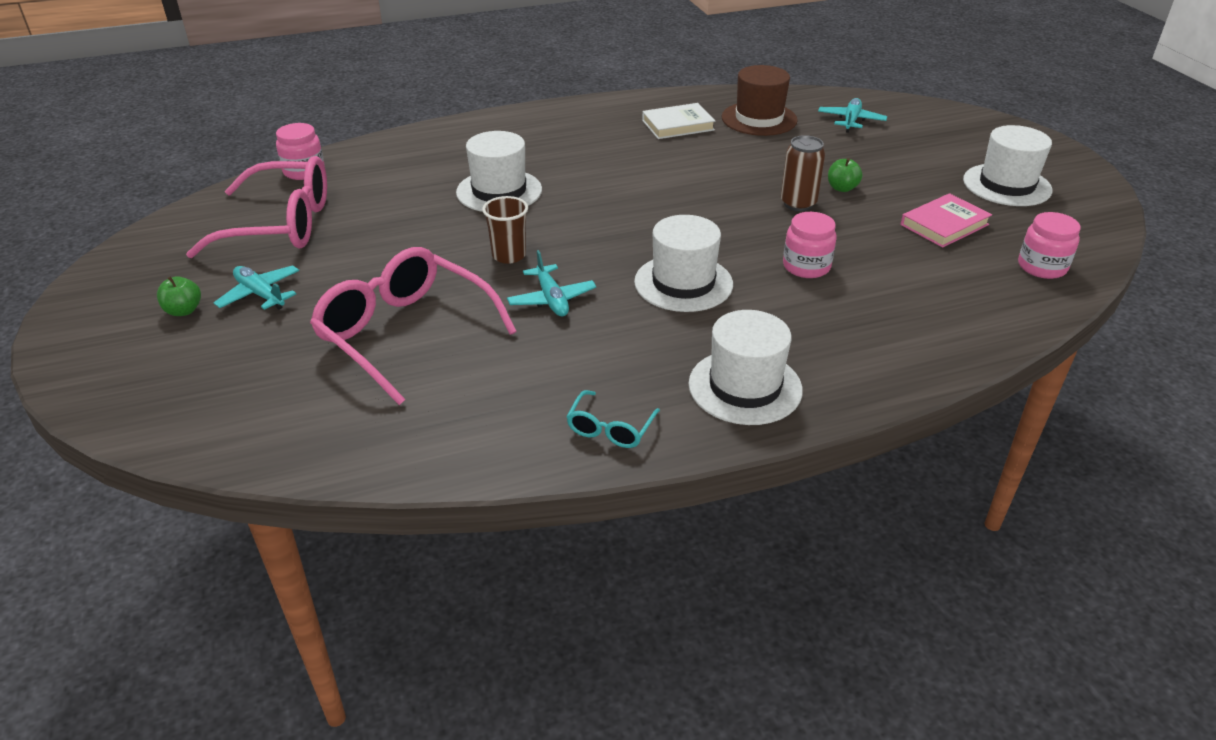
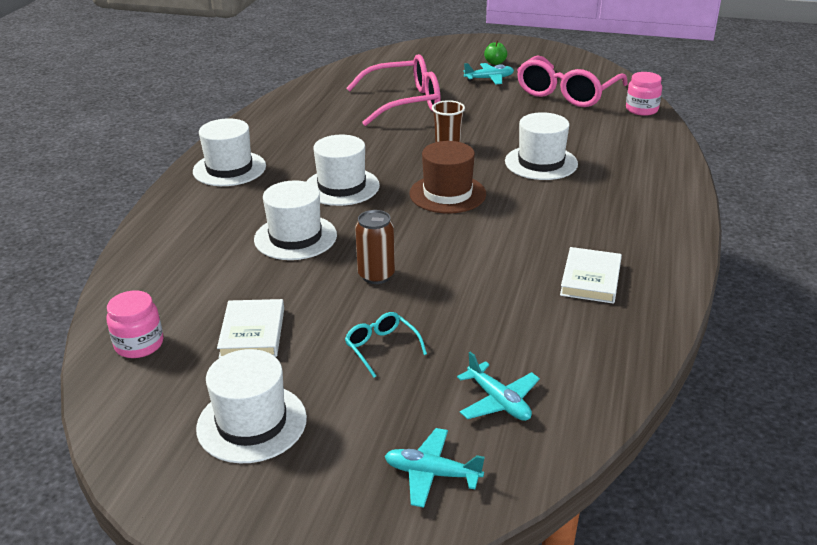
camera: 125 degrees right, 5 degrees down
(551, 299) = (383, 144): turquoise plane -> turquoise plane (432, 474)
(610, 428) = (259, 128): turquoise glasses -> turquoise glasses (381, 348)
(759, 119) = (562, 336): brown hat -> brown hat (447, 194)
(806, 266) = (295, 237): pink jar -> white hat
(842, 188) = (372, 312): green apple -> none
(944, 225) = (252, 333): pink book -> white book

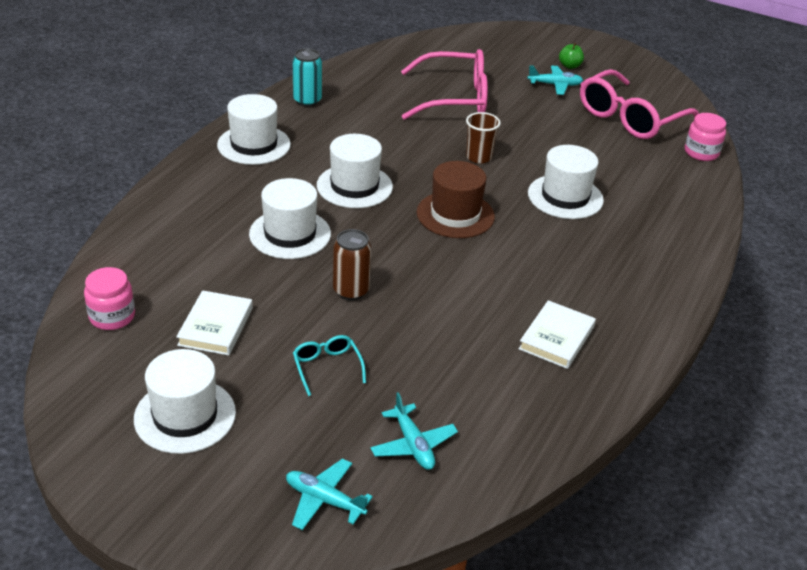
camera: 10 degrees right, 5 degrees up
(267, 125) = (307, 101): none -> turquoise can

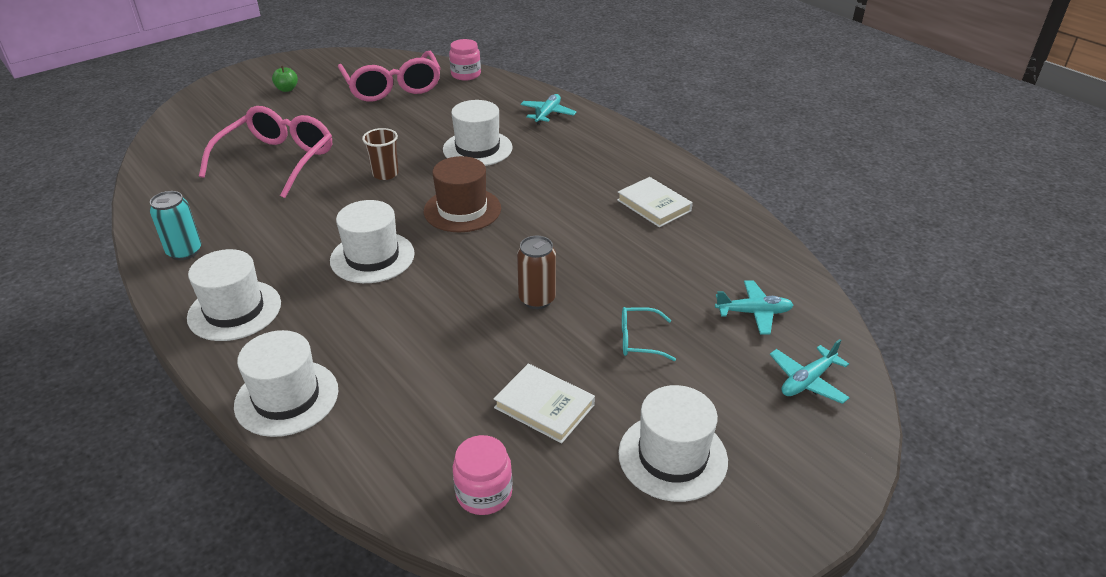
camera: 65 degrees left, 0 degrees up
(290, 234) = (422, 319): white hat -> white hat (287, 398)
(555, 85) = (309, 105): turquoise plane -> turquoise plane (547, 114)

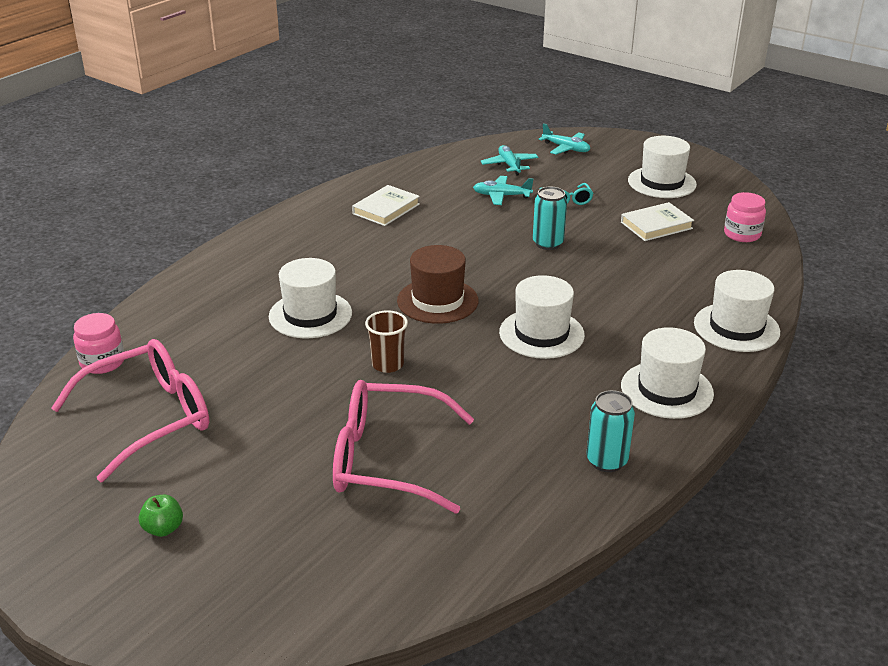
camera: 105 degrees left, 5 degrees down
(537, 299) = (548, 243): brown can -> turquoise can
(544, 406) = (656, 225): white book -> white book turned 45 degrees clockwise
(547, 114) = (215, 283): turquoise plane -> turquoise plane (501, 196)

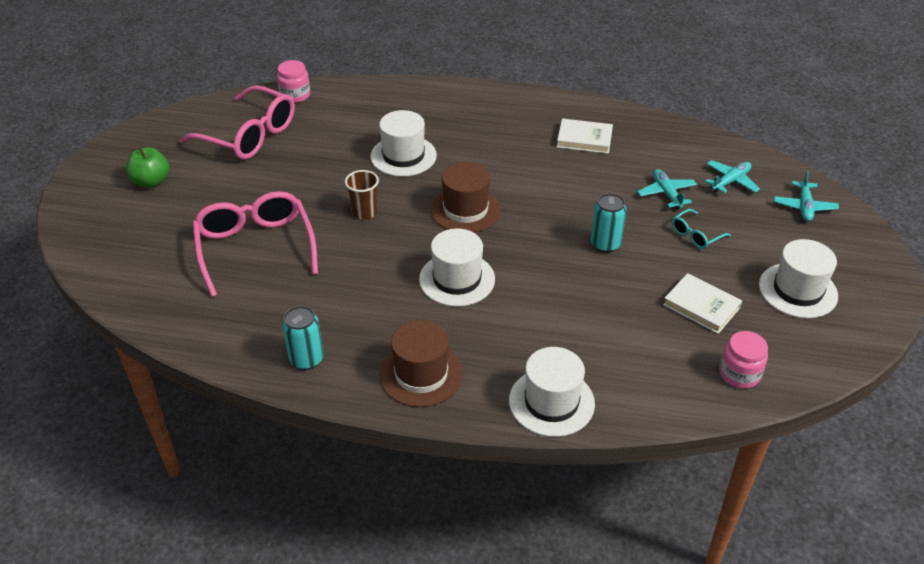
camera: 65 degrees right, 10 degrees up
(163, 529) = (151, 181): green apple -> green apple, size x1.52
(667, 390) = (421, 374): white hat -> brown hat

